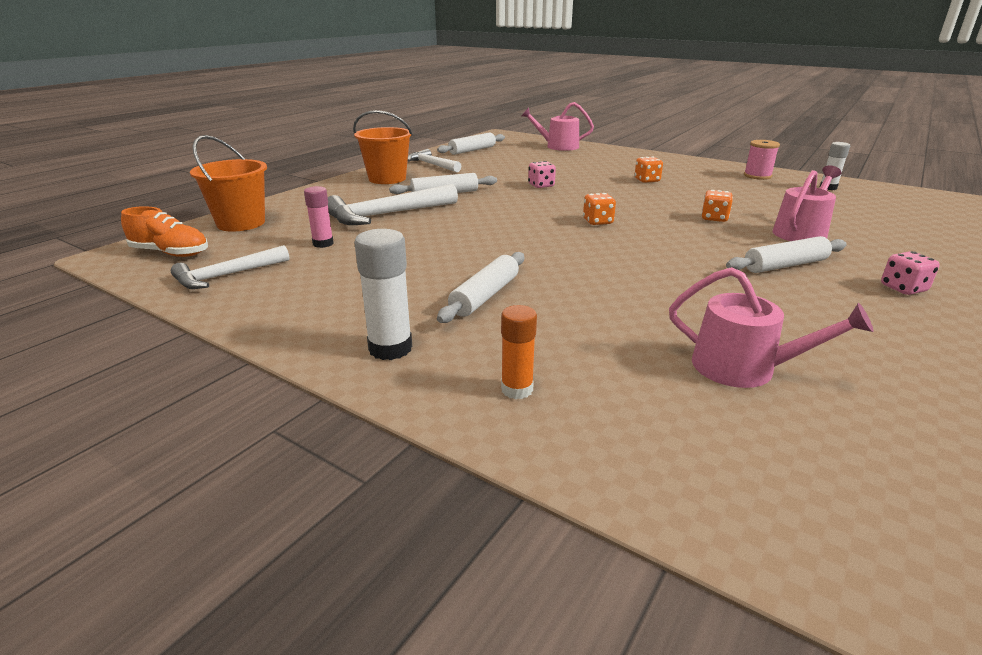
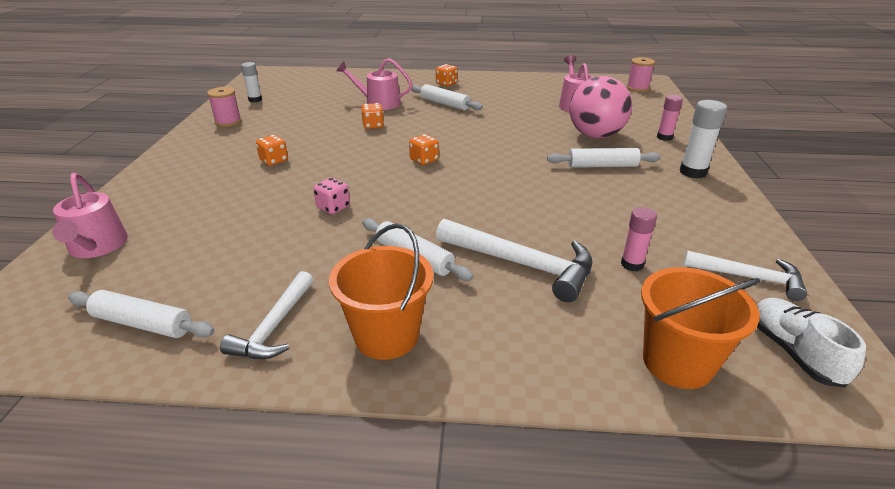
camera: 120 degrees left, 5 degrees up
(170, 253) = (794, 352): orange shoe -> white shoe
(517, 389) = (664, 137): orange glue stick -> pink glue stick
(581, 329) = (595, 135): none -> pink ball
(871, 536) = (637, 88): none -> pink spool
(903, 288) = (446, 84): pink dice -> orange dice

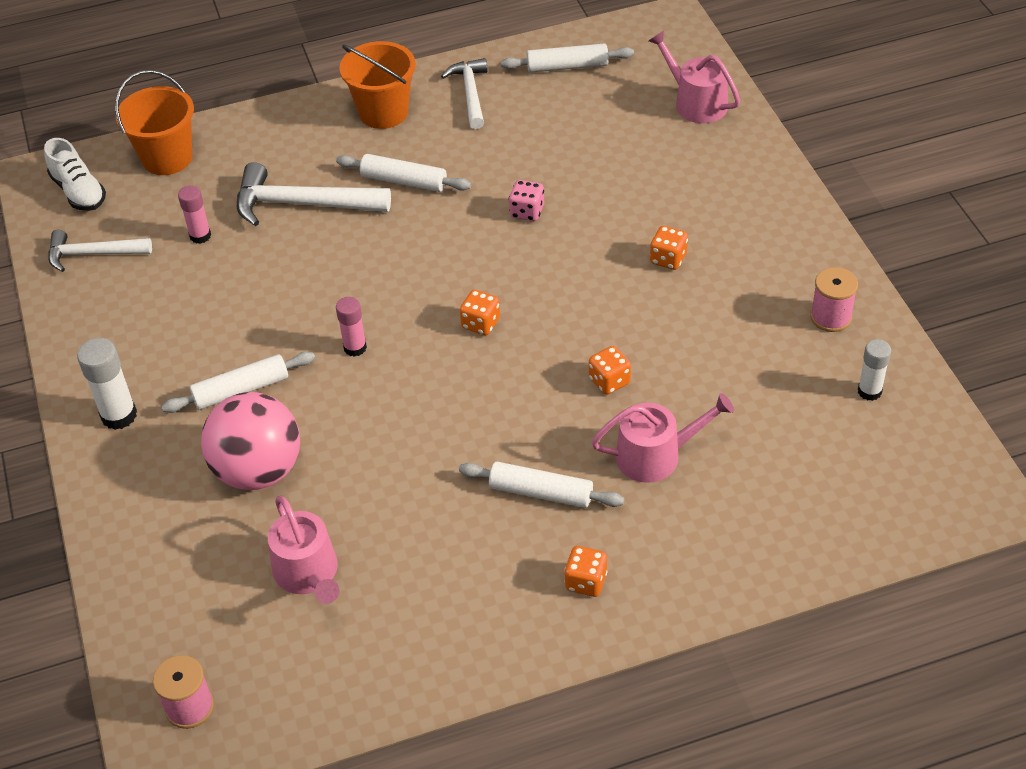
camera: 160 degrees right, 15 degrees up
(664, 137) = (149, 502): pink glue stick -> pink glue stick (355, 348)

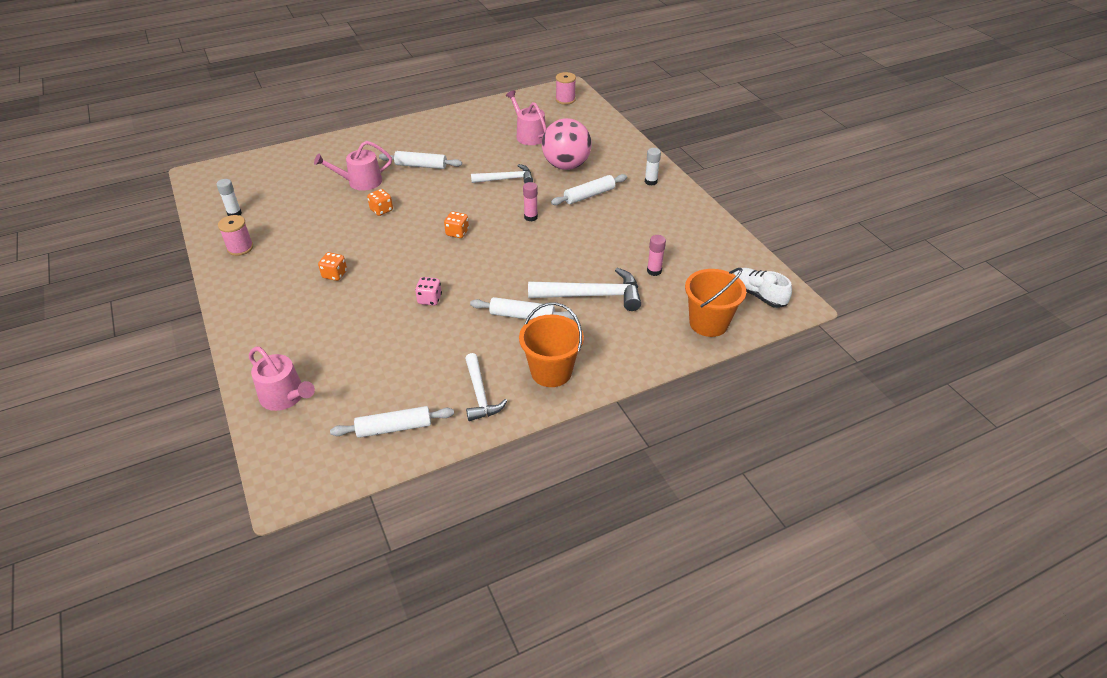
camera: 170 degrees right, 5 degrees down
(92, 254) = (720, 256): white hammer -> white hammer (506, 179)
(119, 415) = (651, 181): white glue stick -> white glue stick, size x0.66
(586, 581) = (400, 139): orange dice -> none

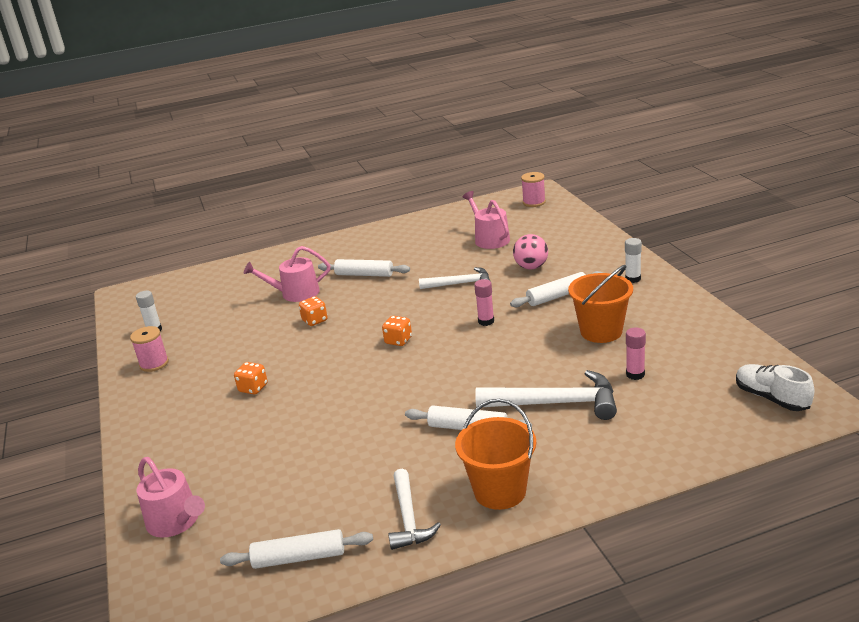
camera: 10 degrees right, 15 degrees down
(429, 299) = (358, 412): pink dice -> none
(566, 166) = (531, 267): pink ball -> pink ball, size x0.61
(708, 323) = (706, 432): orange bucket -> orange bucket (601, 331)

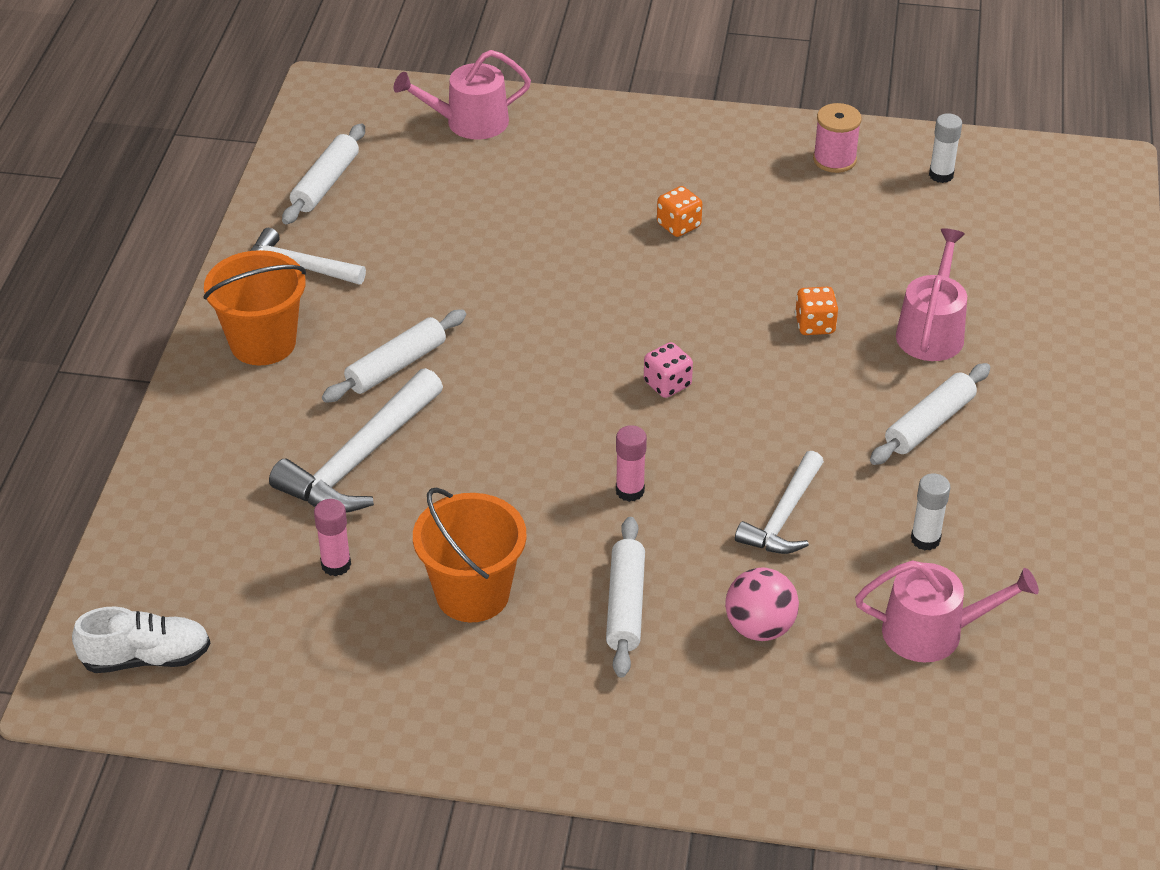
camera: 115 degrees right, 15 degrees up
(398, 340) = (667, 384): orange dice -> pink dice
(534, 202) = (1061, 785): pink spool -> none
(633, 279) = (588, 728): white glue stick -> white glue stick (925, 539)

